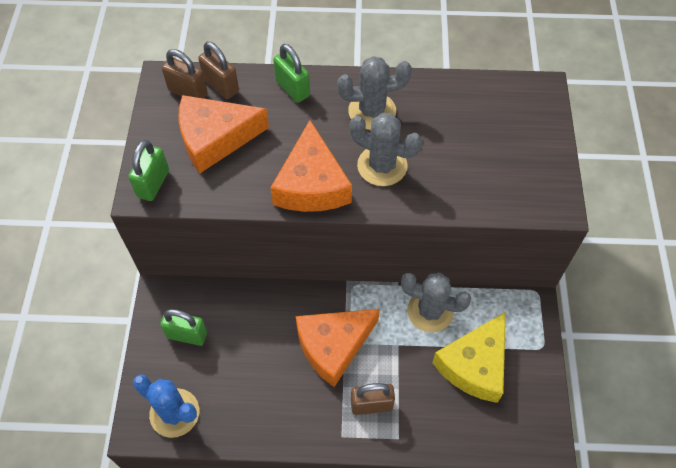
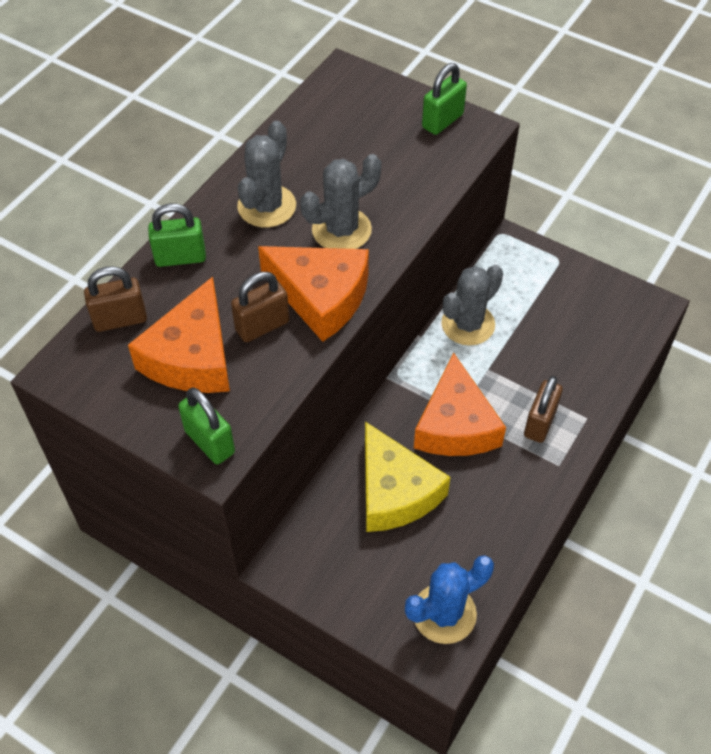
camera: 60 degrees left, 5 degrees down
(187, 335) = (354, 560): green padlock -> green padlock (442, 121)
(188, 92) = (102, 355): brown padlock -> brown padlock (262, 326)
(474, 365) = (546, 319): yellow cheese -> yellow cheese (394, 492)

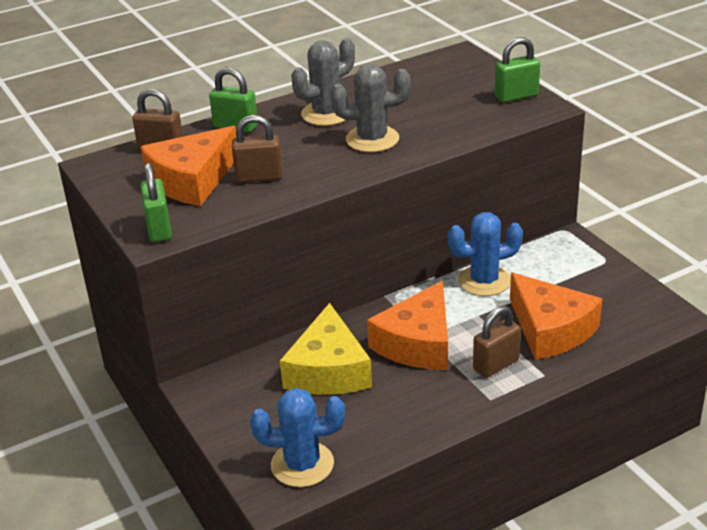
camera: 30 degrees right, 20 degrees down
(321, 297) = (319, 172): orange cheese -> orange cheese (550, 330)
(468, 324) = (484, 281): grey cactus -> blue cactus

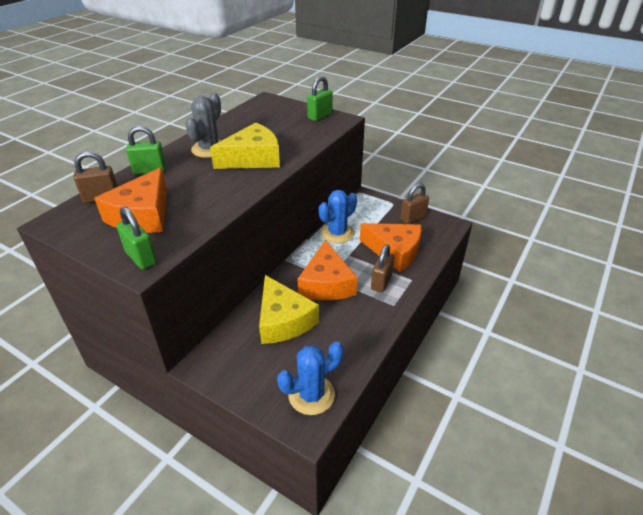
camera: 30 degrees left, 5 degrees up
(259, 177) = (193, 200): brown padlock -> brown padlock (413, 218)
(372, 139) = (253, 158): grey cactus -> yellow cheese

